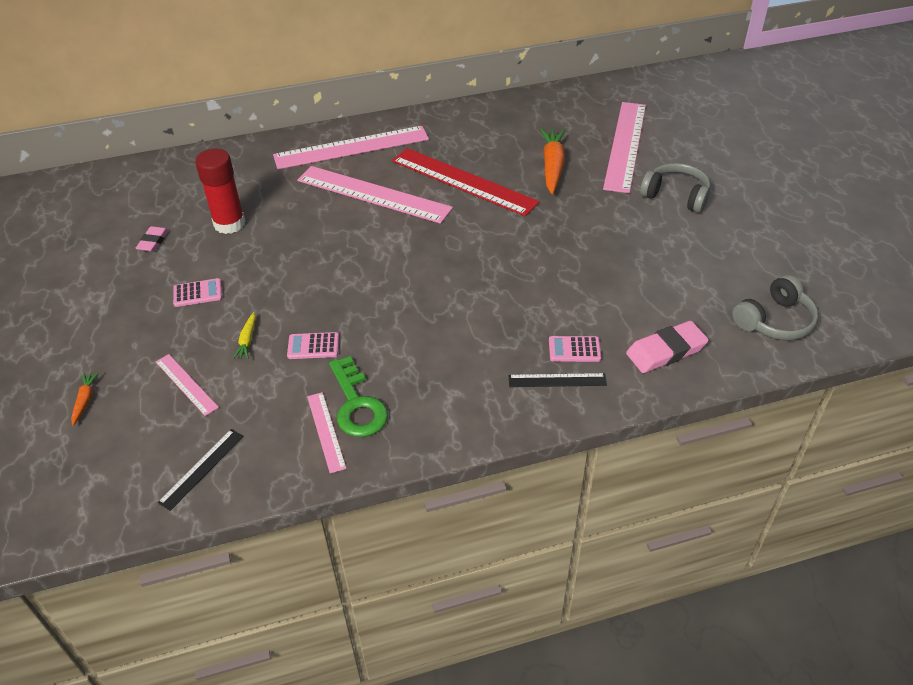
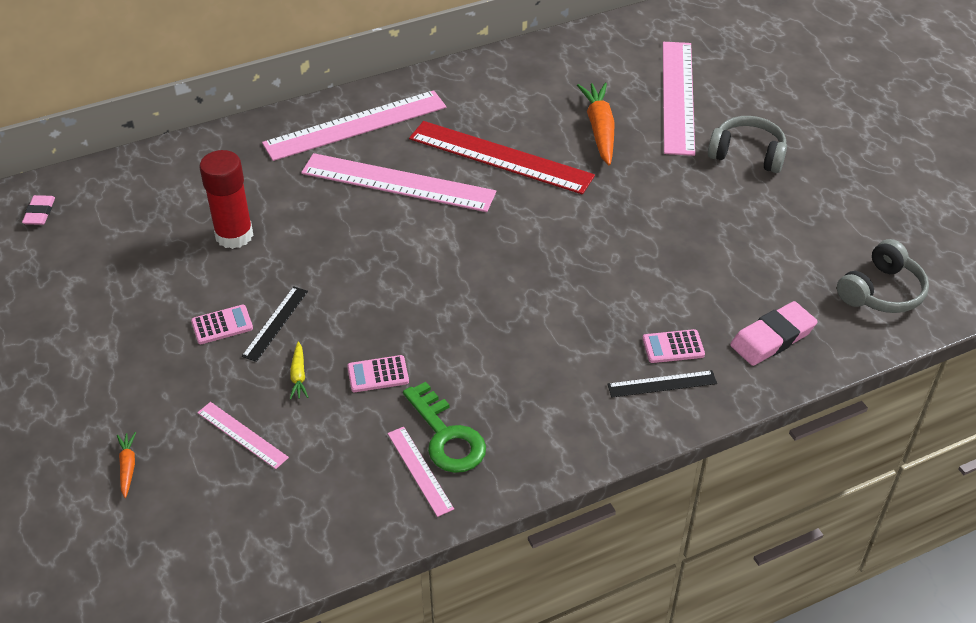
camera: 10 degrees left, 0 degrees up
(153, 241) = (147, 266): pink eraser -> pink eraser (39, 213)
(202, 468) = (290, 529): black ruler -> black ruler (275, 323)

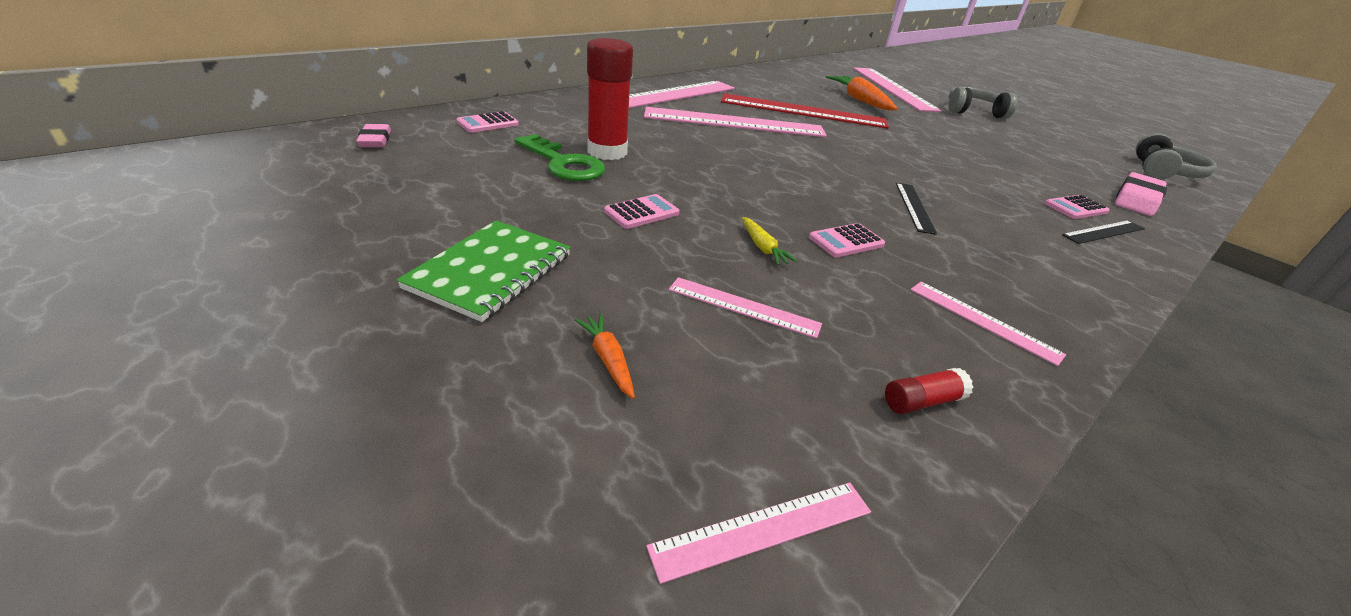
camera: 20 degrees left, 10 degrees down
(83, 382) = (490, 271): none -> green notebook
(142, 185) = (488, 123): none -> pink calculator
(156, 582) = (764, 529): none -> pink ruler
(275, 323) = (700, 208): black ruler -> black ruler (914, 207)
(309, 527) = (922, 401): none -> red glue stick
(446, 436) = (973, 286): green key -> green key (563, 164)

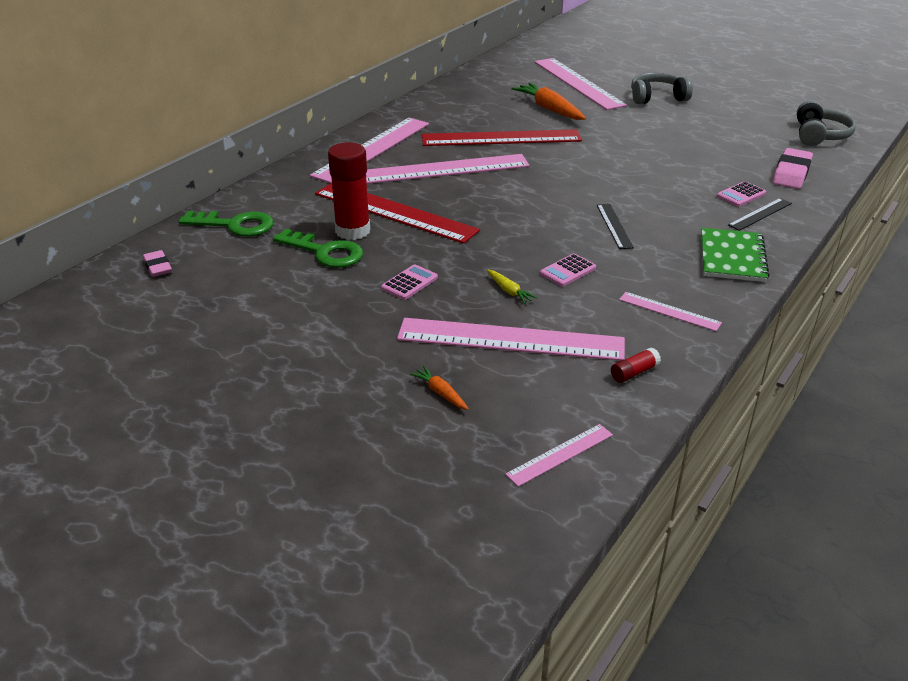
camera: 10 degrees left, 0 degrees up
(488, 123) = (235, 225): pink calculator -> green key
(490, 271) = (331, 355): green notebook -> green notebook (732, 257)
(663, 145) = (395, 212): none -> red ruler
(743, 307) = (510, 339): pink ruler -> pink ruler, size x2.11

